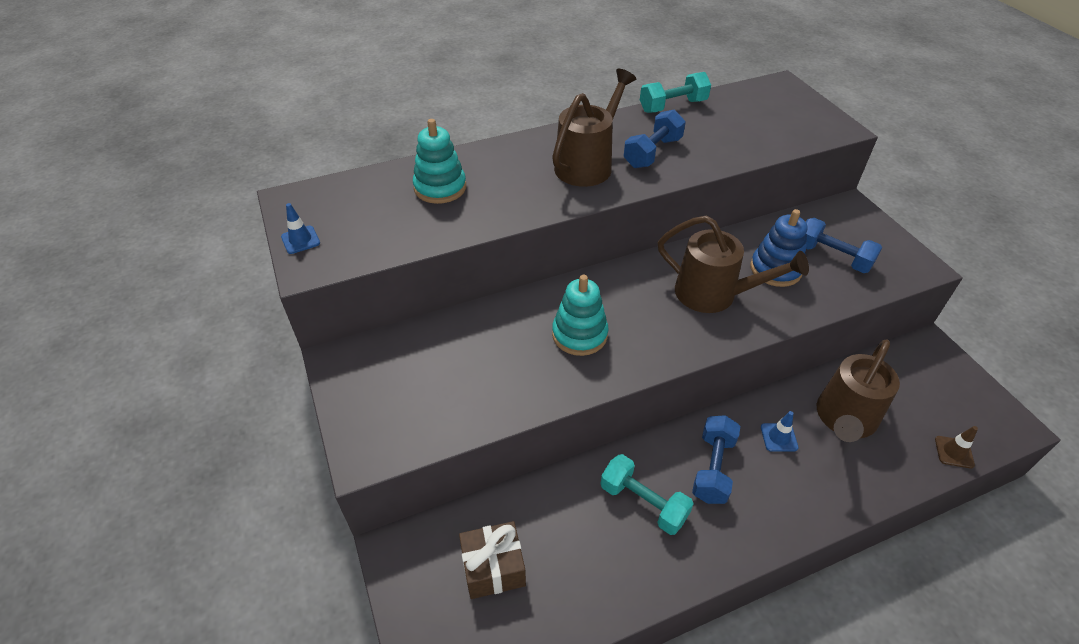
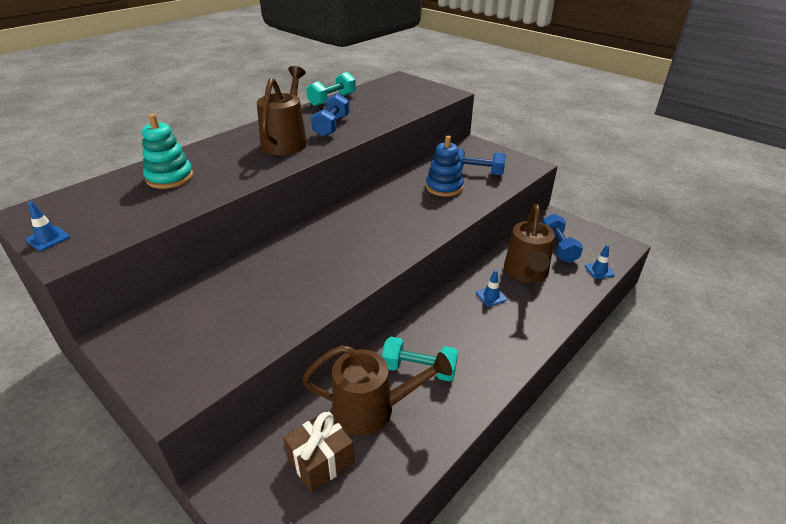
camera: 25 degrees left, 10 degrees down
(579, 334) = (325, 260): turquoise stacking toy -> none
(713, 468) = (457, 329): blue dumbbell -> blue dumbbell (558, 247)
(714, 294) = (411, 211): brown watering can -> brown watering can (372, 409)
(954, 452) = (599, 270): brown traffic cone -> blue traffic cone

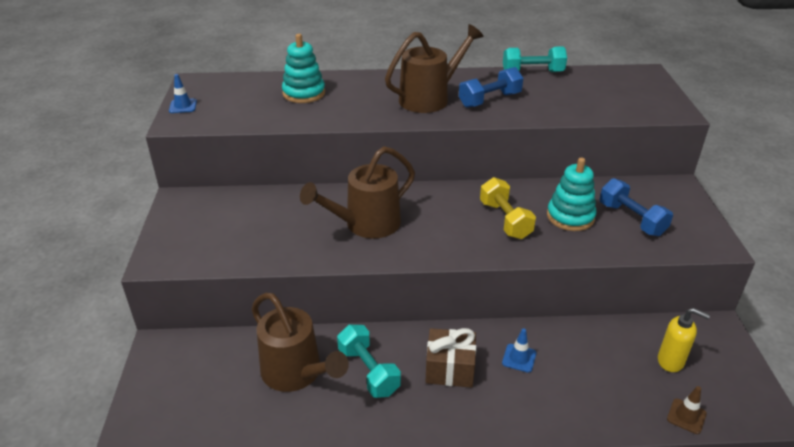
camera: 45 degrees right, 0 degrees up
(321, 461) = (222, 380): brown gift -> brown gift (450, 369)
(411, 208) = (505, 220): none -> yellow dumbbell
(444, 187) = (570, 217): blue stacking toy -> turquoise stacking toy
(526, 273) = (590, 362): brown watering can -> brown watering can (366, 225)
(558, 247) = (671, 361): blue dumbbell -> yellow soap dispenser
(599, 270) = (686, 416): blue traffic cone -> brown traffic cone

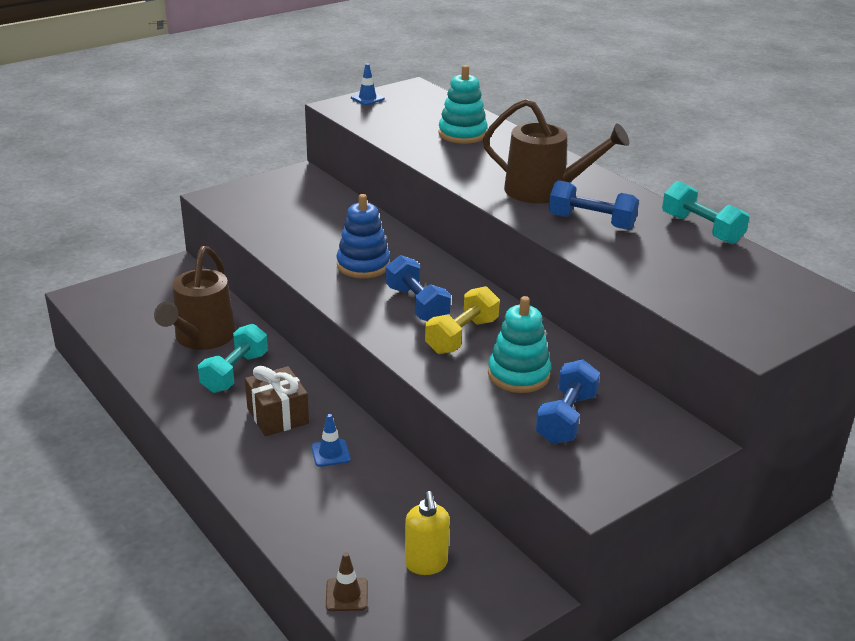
camera: 55 degrees right, 5 degrees down
(366, 225) = (363, 265): brown watering can -> blue stacking toy
(446, 222) = (417, 304): none -> blue dumbbell

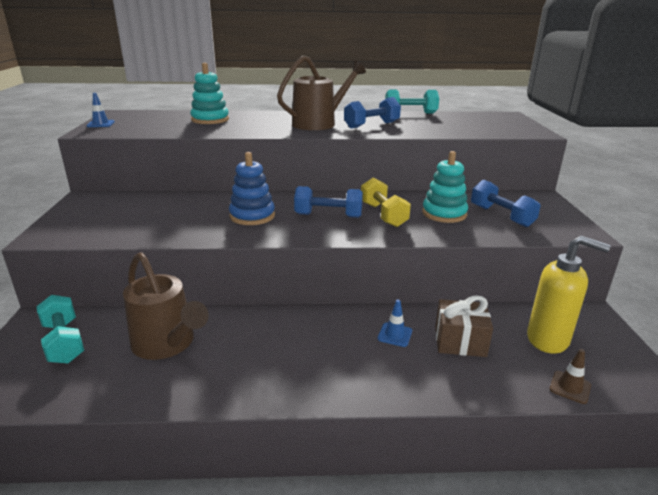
camera: 55 degrees left, 5 degrees down
(235, 372) = (241, 343): turquoise dumbbell -> turquoise dumbbell (64, 342)
(277, 416) = (324, 343): brown gift -> brown gift (460, 341)
(426, 564) = (548, 339): yellow soap dispenser -> yellow soap dispenser, size x1.53

